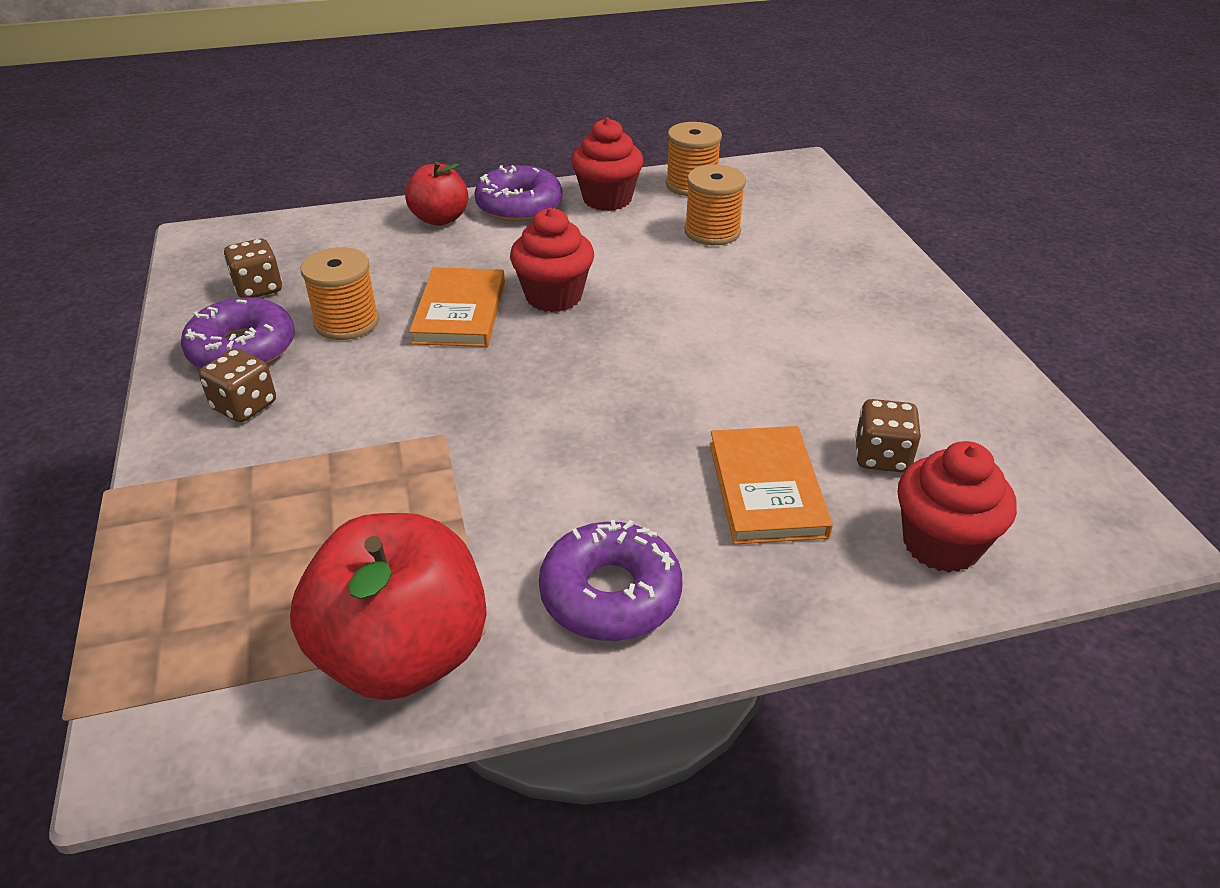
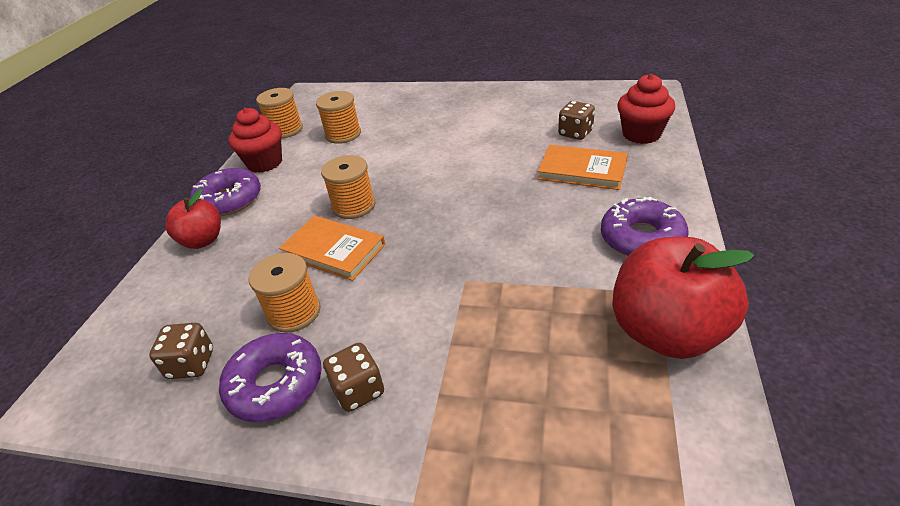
camera: 60 degrees left, 0 degrees up
(554, 296) = (354, 206): red cupcake -> orange spool

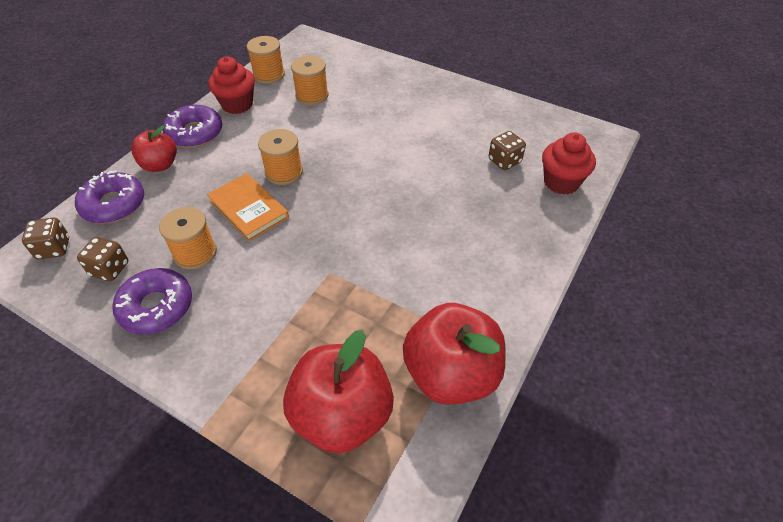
camera: 15 degrees right, 10 degrees up
(358, 390) = (208, 333): brown dice -> brown dice (54, 248)
(578, 419) = (342, 415): none -> red apple
(582, 170) = (485, 202): orange book -> none
(641, 238) = (489, 286): purple donut -> purple donut (113, 204)

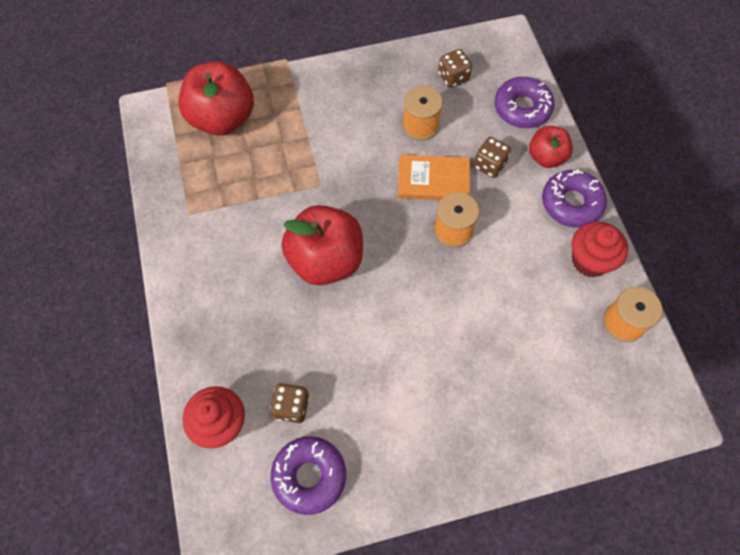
camera: 135 degrees right, 15 degrees up
(54, 248) = (504, 59): brown dice -> brown dice (489, 165)
(156, 307) = (393, 83): purple donut -> purple donut (309, 476)
(312, 95) = (548, 332): orange spool -> none
(451, 374) = (180, 185): red apple -> red apple (326, 260)

